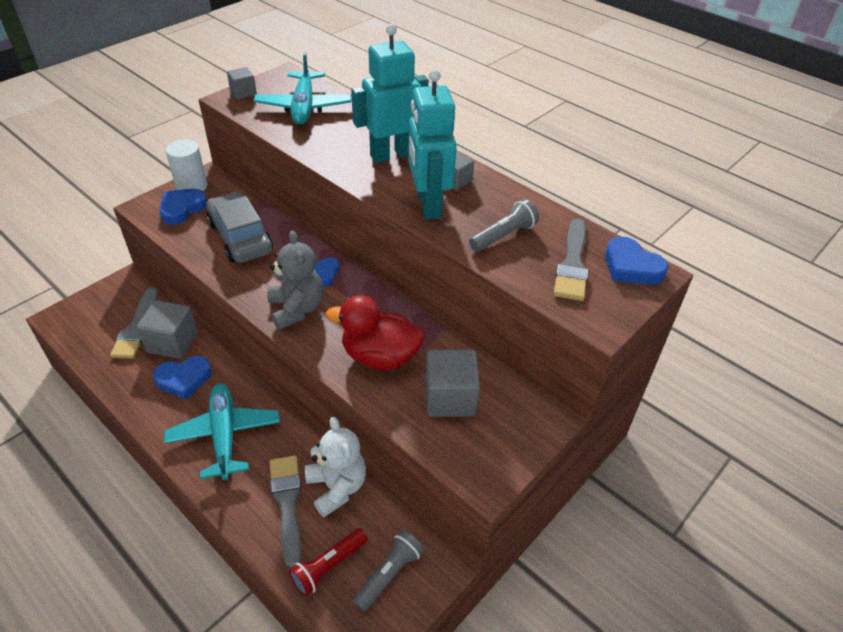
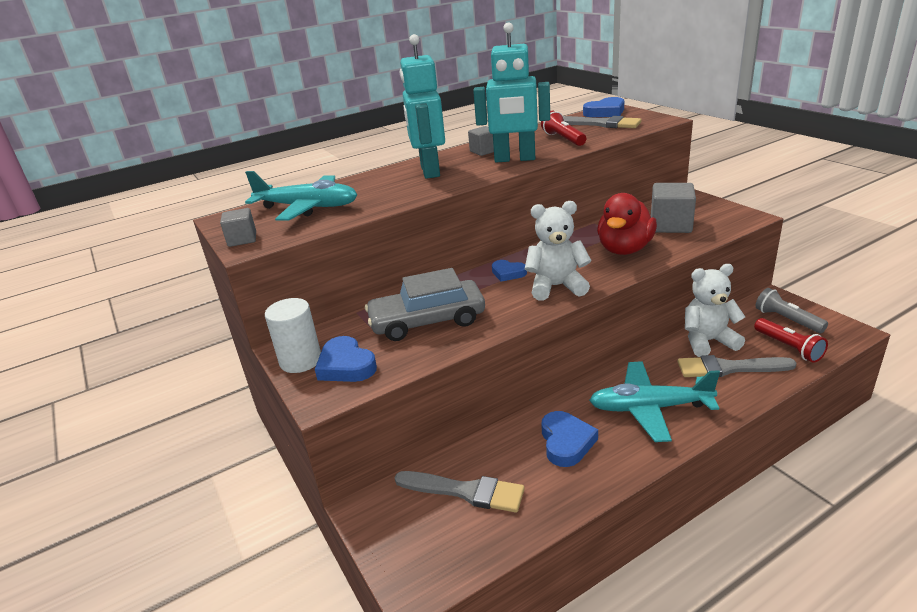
camera: 70 degrees left, 15 degrees down
(172, 342) = (502, 455): grey cube -> none
(296, 309) = (556, 287): grey teddy bear -> white teddy bear
(503, 236) = (563, 139): grey flashlight -> red flashlight

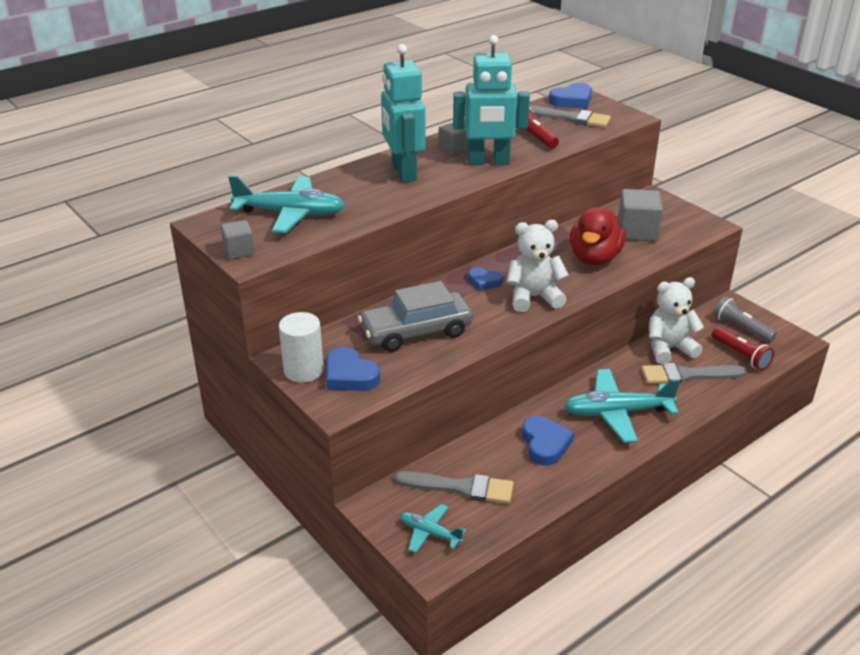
camera: 10 degrees left, 5 degrees up
(420, 546) = (429, 533): none -> turquoise plane

